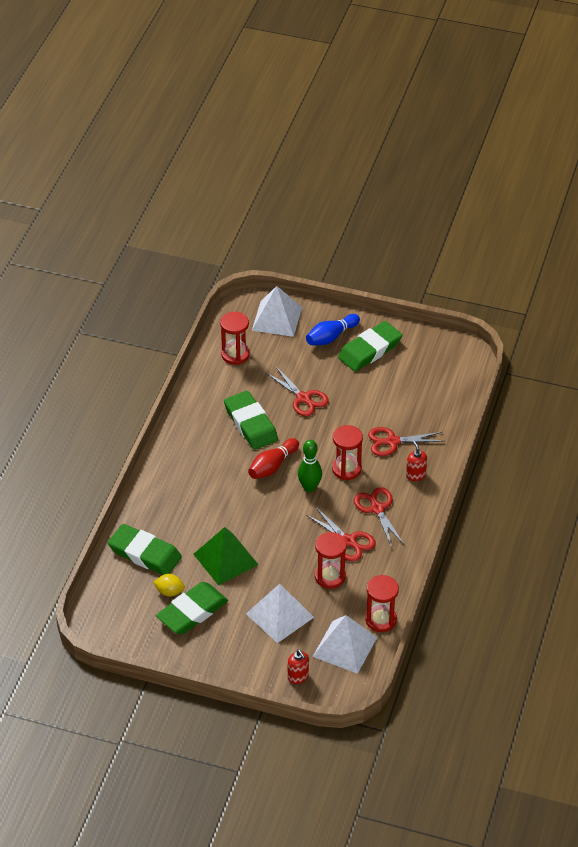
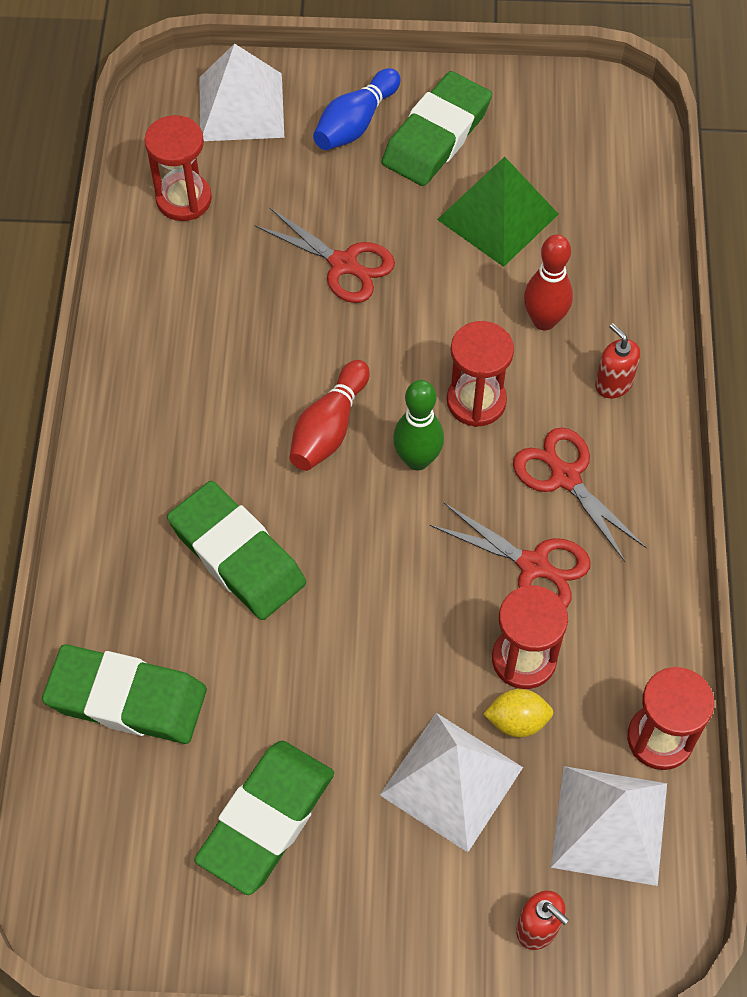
camera: 15 degrees left, 15 degrees up
(169, 592) = (204, 781): yellow lemon -> yellow lemon (517, 721)
(225, 559) = (299, 670): green pyramid -> green pyramid (497, 216)
(250, 424) = (258, 343): green eraser -> green eraser (237, 555)
(392, 442) = (544, 320): red scissors -> red bowling pin

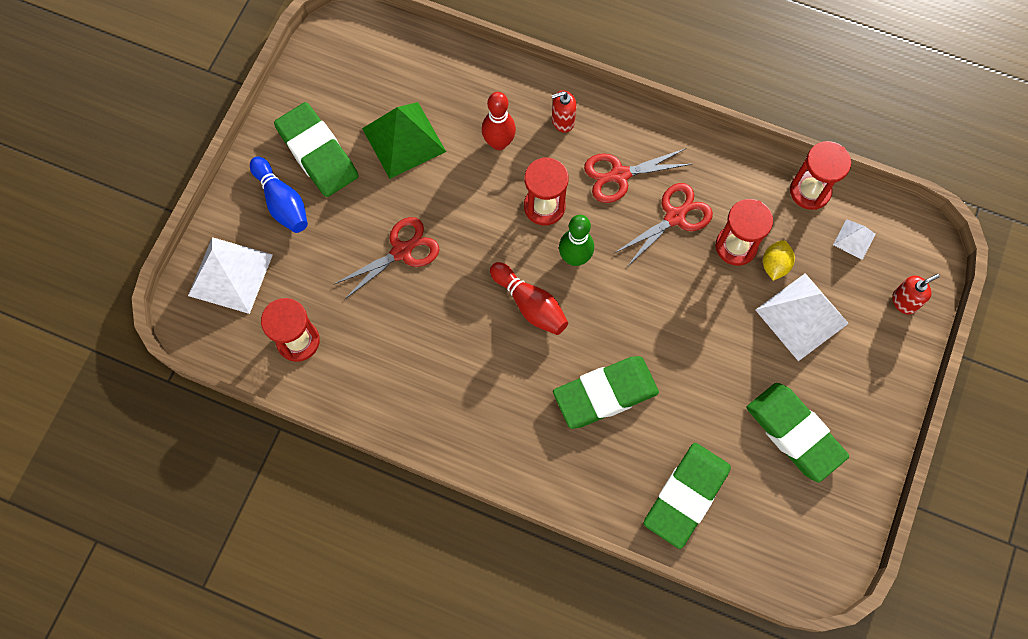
camera: 70 degrees left, 10 degrees up
(609, 824) = (854, 239): white pyramid -> white pyramid, size x0.50

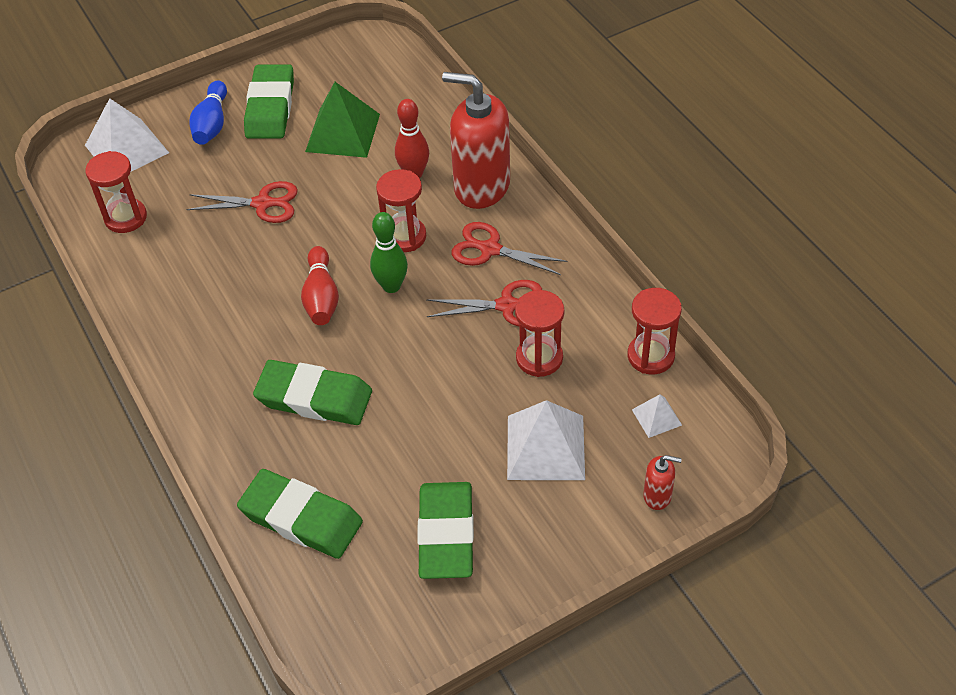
camera: 40 degrees right, 20 degrees down
(562, 121) = (481, 186): red soap dispenser -> red soap dispenser, size x2.32
(686, 496) = (301, 518): green eraser -> green eraser turned 45 degrees clockwise
(775, 265) = (560, 393): yellow lemon -> none

